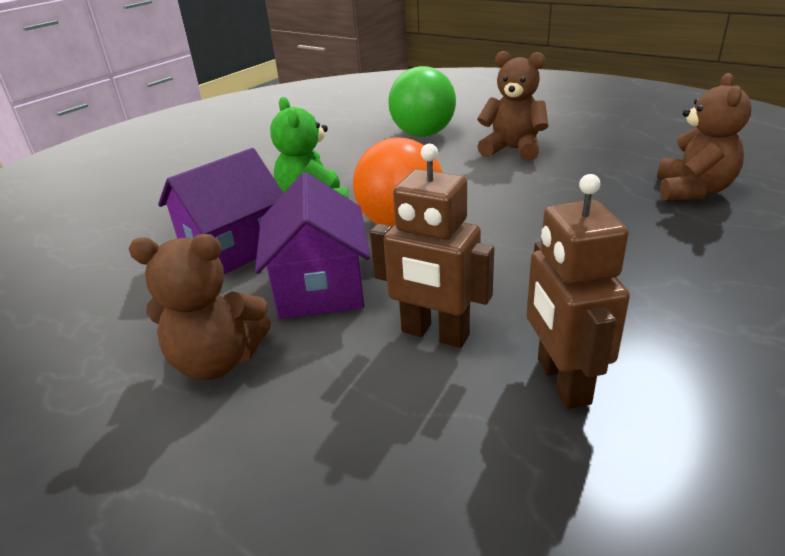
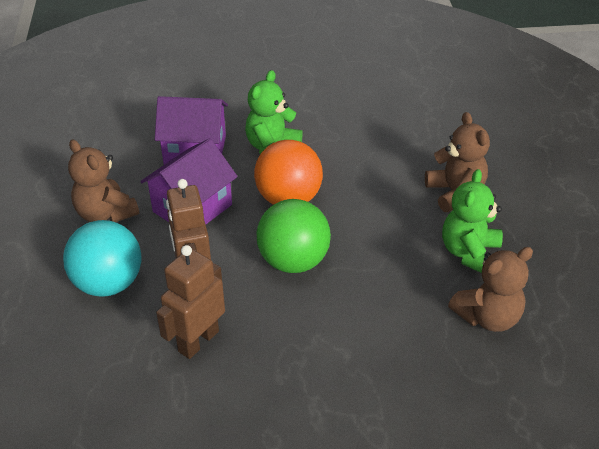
camera: 45 degrees right, 10 degrees up
(353, 420) = (108, 283): none -> turquoise ball
(423, 134) = (429, 133): green ball -> green ball (293, 261)
(598, 170) = (469, 253): none -> green teddy bear

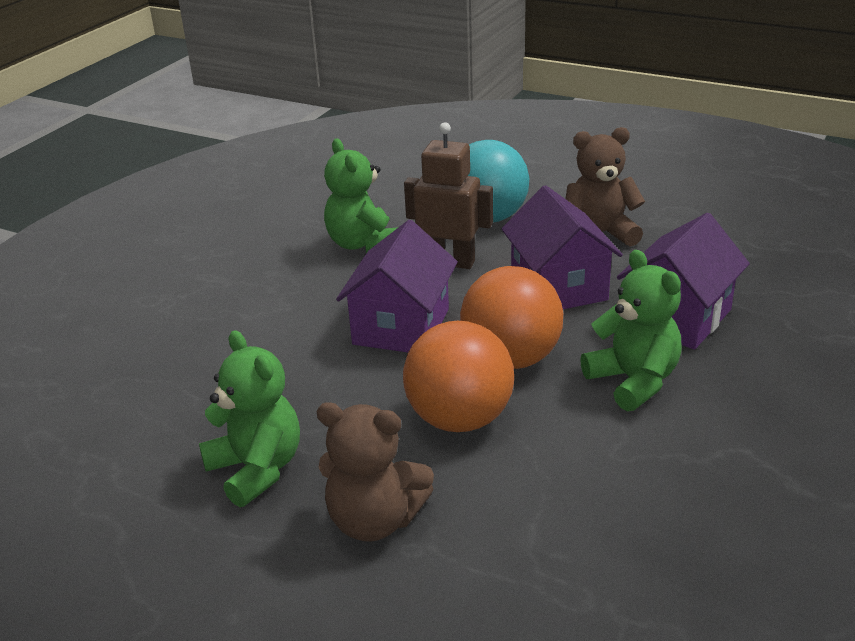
camera: 125 degrees right, 10 degrees down
(198, 341) = (363, 244): brown robot -> green teddy bear
(293, 261) = (401, 326): green ball -> purple house
(359, 196) = (459, 419): none -> orange ball
(487, 317) = (158, 430): brown teddy bear -> none

